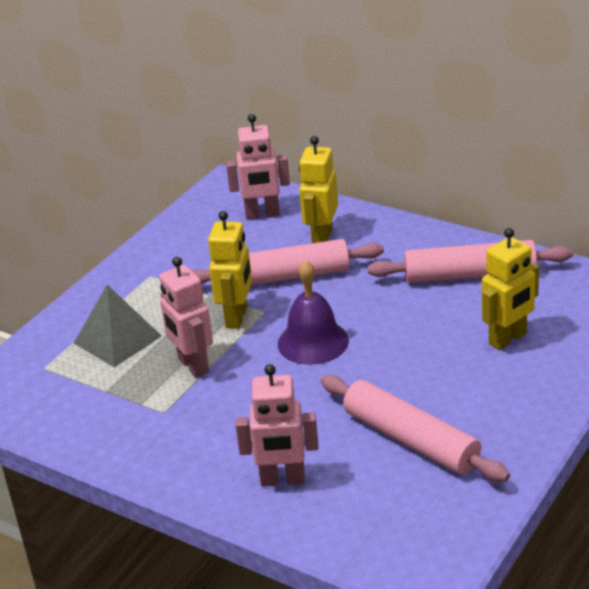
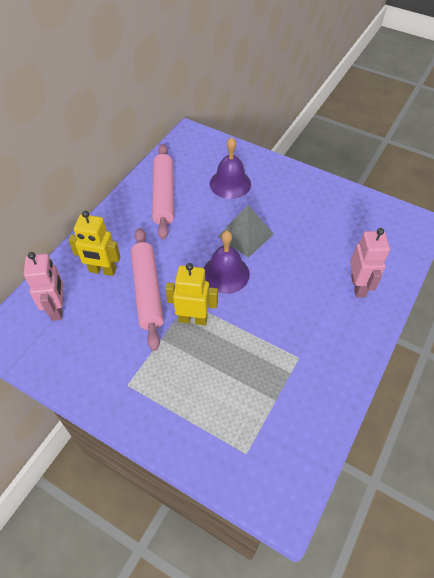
camera: 95 degrees left, 20 degrees up
(117, 339) = (212, 399): grey pyramid -> grey pyramid (245, 235)
(193, 365) = (248, 343): pink robot -> none
(411, 440) = (319, 228): pink rolling pin -> none
(508, 339) = (230, 183): yellow robot -> purple bell

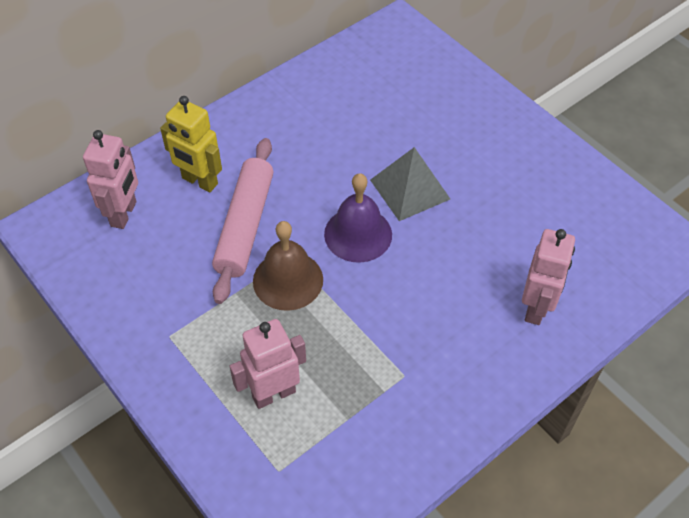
camera: 20 degrees right, 0 degrees up
(164, 196) = (323, 103): pink rolling pin -> none
(193, 319) = (288, 280): yellow robot -> brown bell
(218, 400) = (273, 393): none -> pink robot
(230, 183) = (422, 111): purple bell -> none

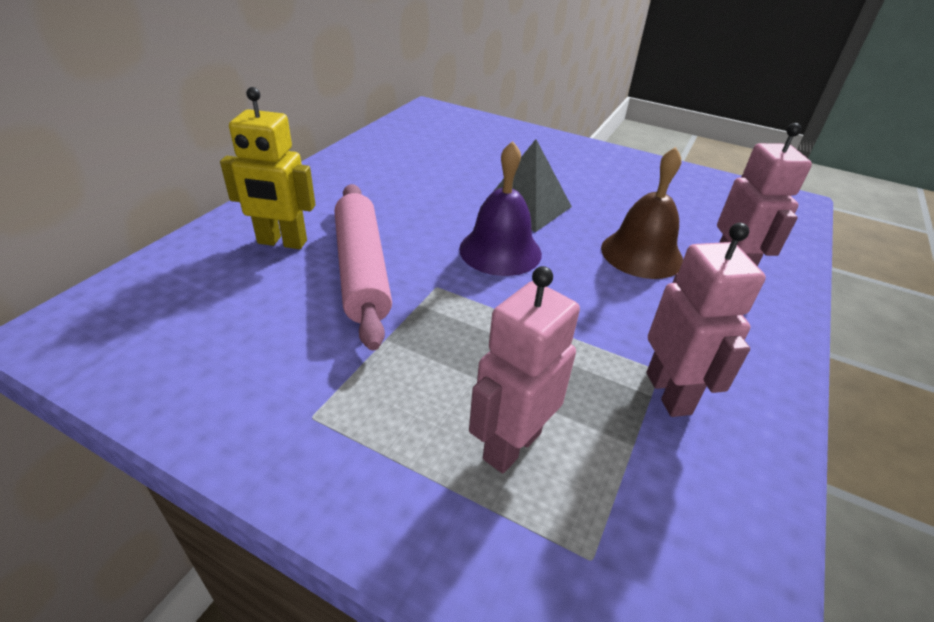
camera: 25 degrees left, 15 degrees down
(124, 214) = (187, 292): pink robot -> pink robot (669, 393)
(288, 280) = (447, 309): brown bell -> brown bell (642, 254)

